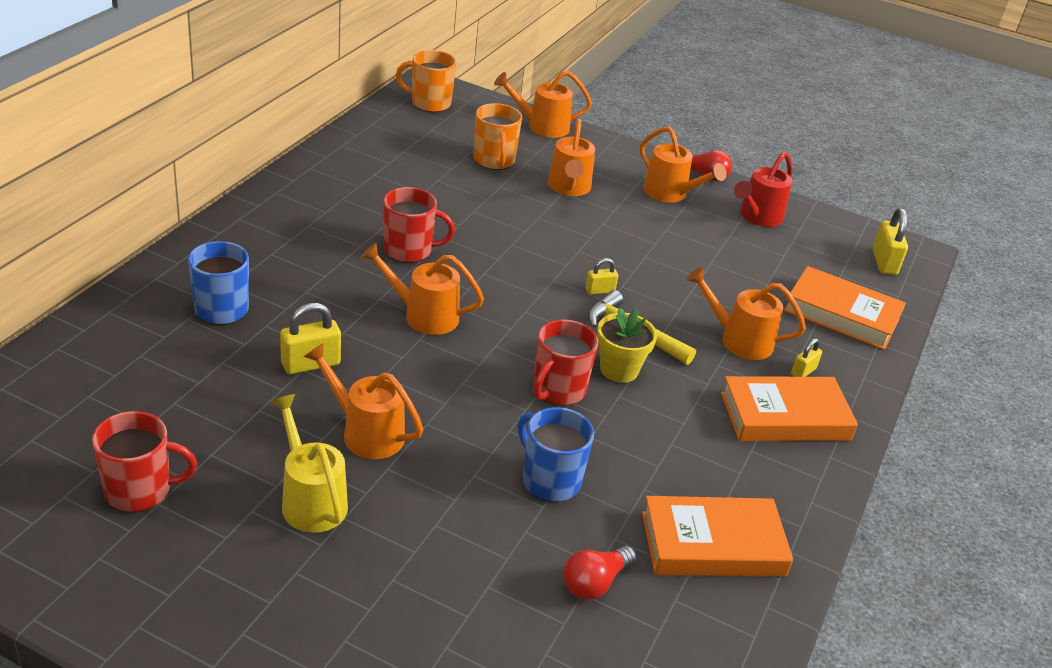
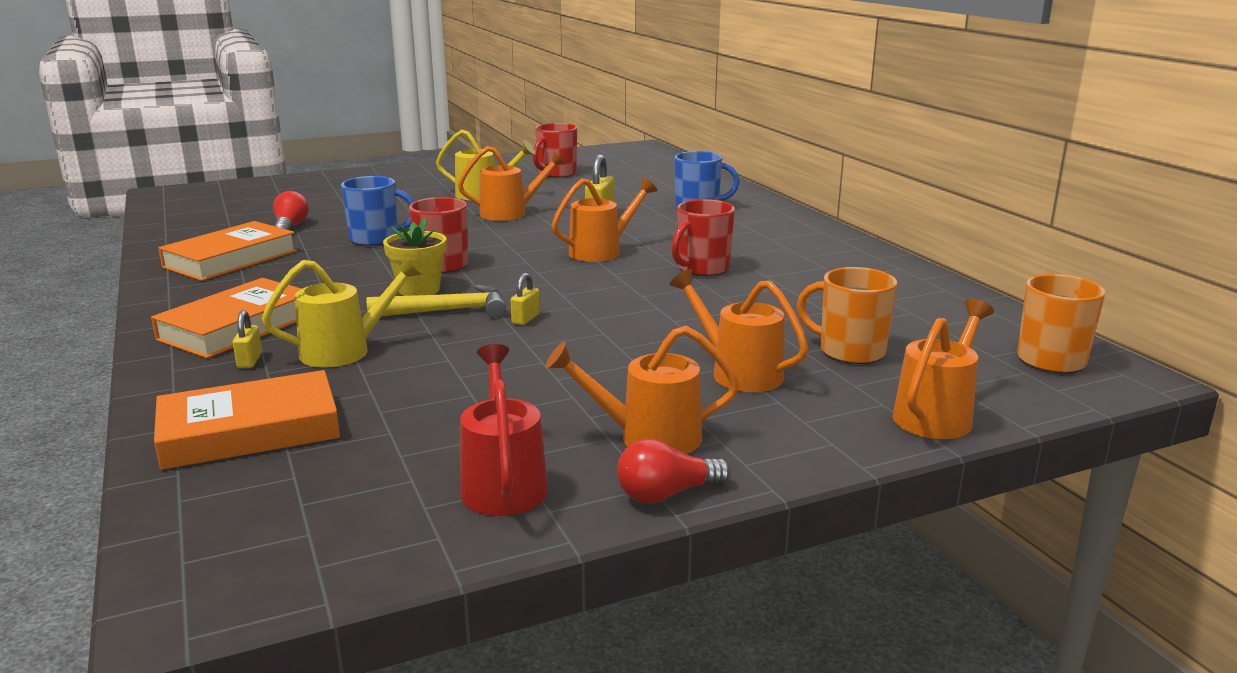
camera: 135 degrees right, 15 degrees down
(738, 340) = (346, 351): orange watering can -> yellow watering can
(884, 262) = (237, 539): yellow padlock -> none

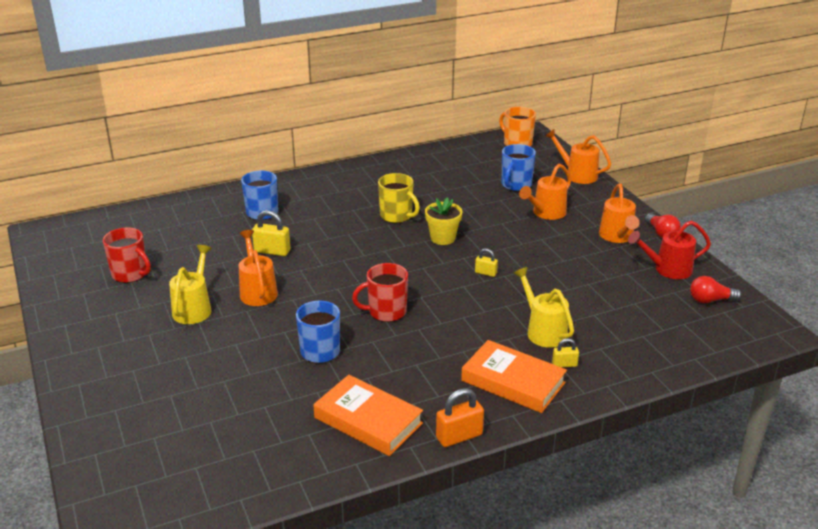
camera: 90 degrees left, 10 degrees up
(159, 297) = (459, 436): none -> orange padlock
(250, 431) = (647, 345): orange book -> none
(290, 227) = (277, 405): red light bulb -> red light bulb (710, 300)
(419, 289) = (438, 316): yellow flower pot -> yellow flower pot (443, 238)
(447, 311) = (476, 301): yellow hammer -> none
(602, 251) = (360, 249): orange watering can -> none
(702, 268) = (397, 216): red mug -> yellow mug
(850, 351) = (516, 185): orange mug -> blue mug

